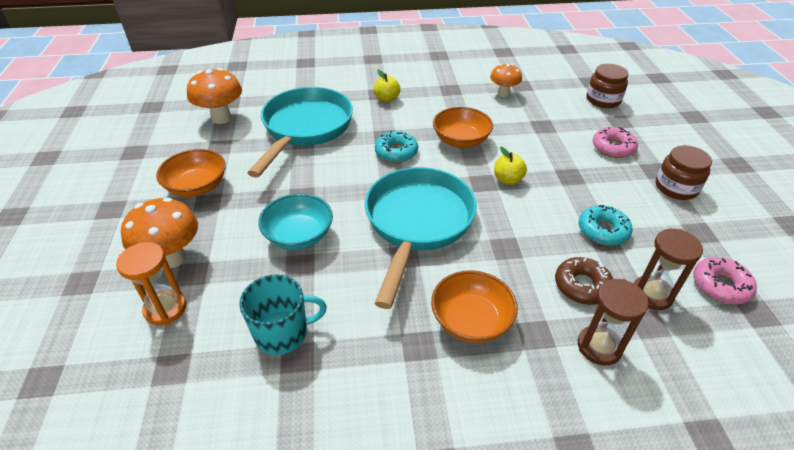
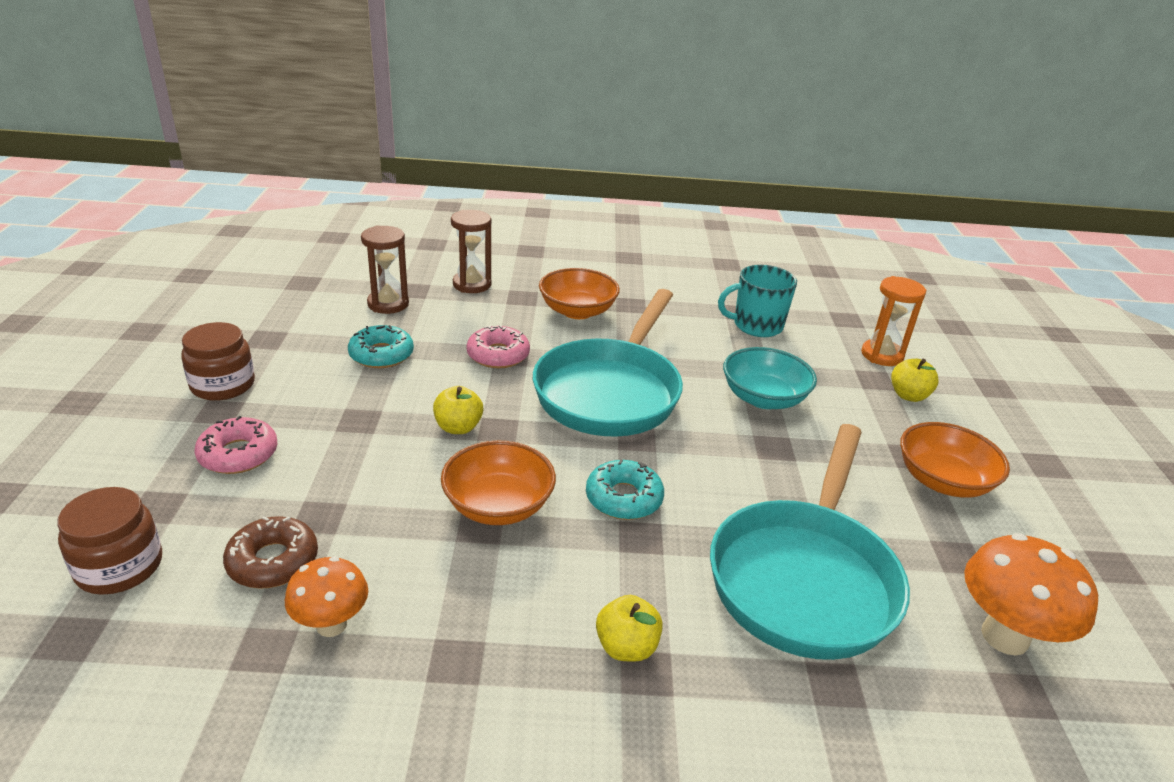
camera: 175 degrees left, 10 degrees down
(172, 258) = (908, 396): orange mushroom -> yellow apple
(582, 286) = (452, 318): brown donut -> brown donut (273, 561)
(720, 285) = (311, 300): pink donut -> pink donut (498, 355)

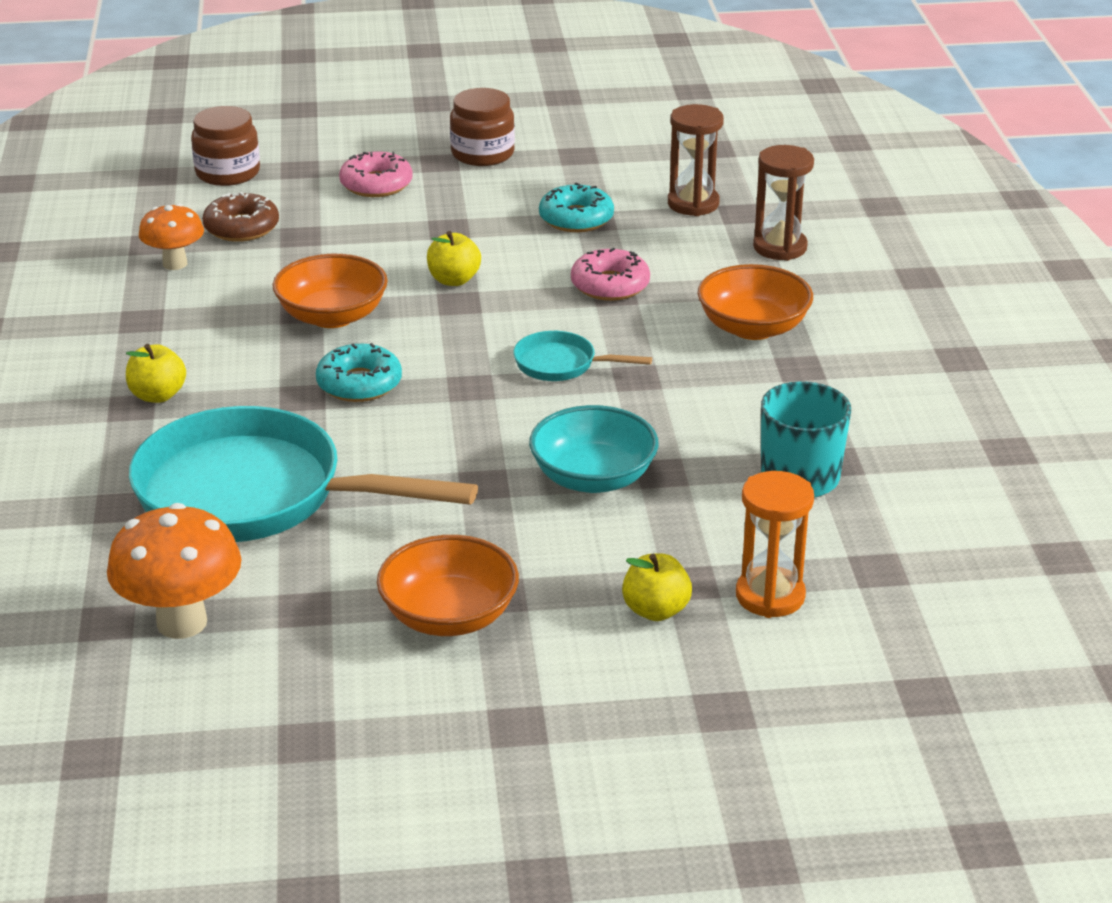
camera: 85 degrees right, 0 degrees up
(611, 391) = (561, 364): turquoise pan -> turquoise pan, size x0.43

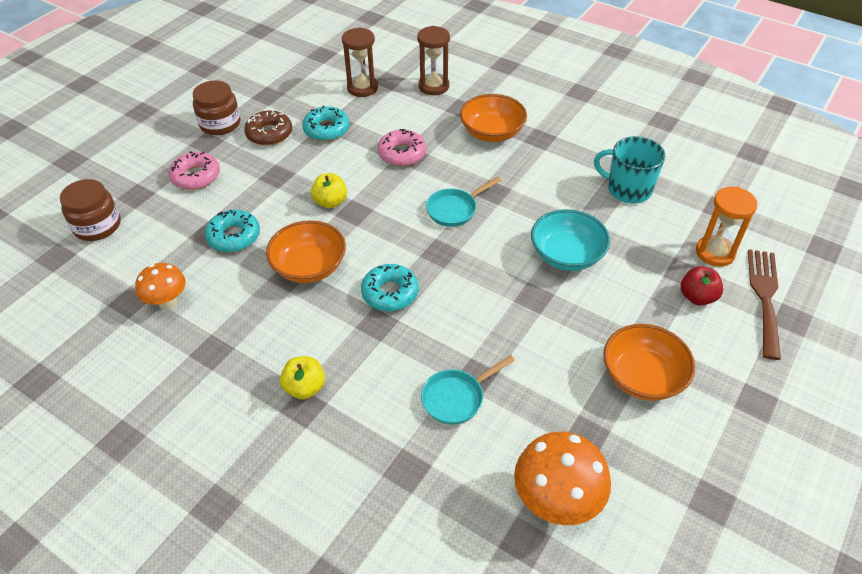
camera: 50 degrees left, 15 degrees up
(241, 227) = (166, 252): brown donut -> brown donut (269, 134)
(255, 495) = (457, 398): turquoise pan -> turquoise pan, size x0.43
(316, 251) = (234, 236): none -> turquoise donut
(656, 610) = (697, 297): yellow apple -> red apple
(735, 670) = (764, 297): none -> brown fork

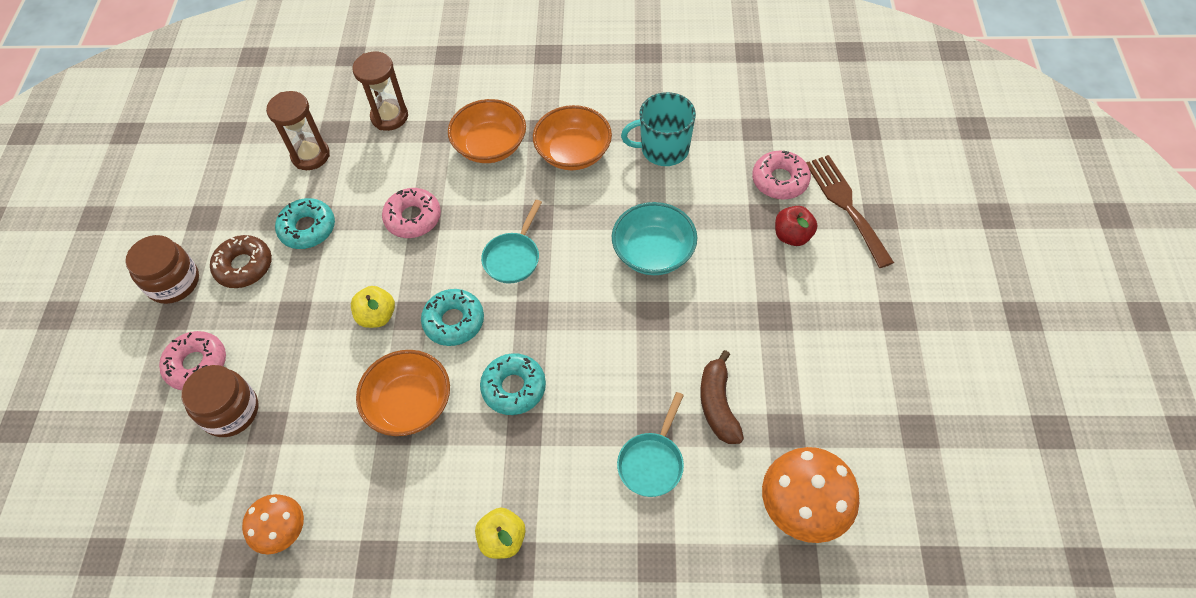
camera: 30 degrees left, 10 degrees up
(97, 226) = (124, 489): brown jar -> brown jar (230, 411)
(234, 236) = (299, 414): turquoise donut -> turquoise donut (454, 321)
(541, 386) = (718, 405): none -> brown banana
(642, 377) = (796, 344): orange bowl -> orange bowl (573, 153)
(715, 253) = (780, 180): orange hourglass -> pink donut

